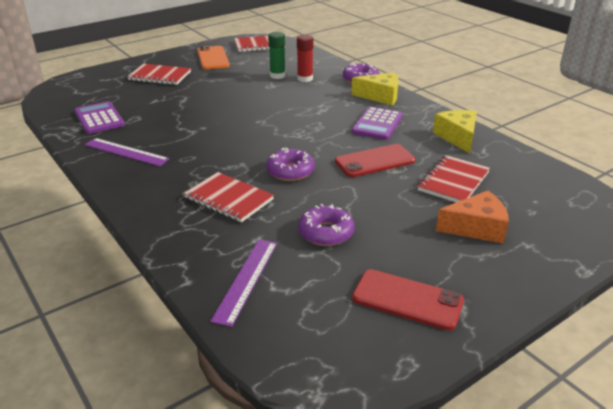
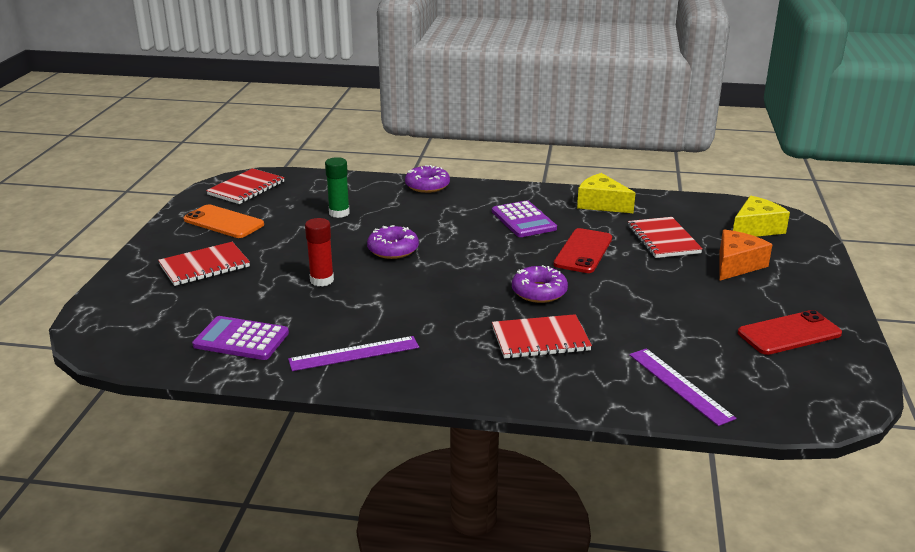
camera: 45 degrees left, 5 degrees down
(305, 79) = (373, 205): red glue stick -> red glue stick (322, 280)
(326, 232) = (660, 322): purple donut -> purple donut (393, 249)
(380, 96) = (476, 194): yellow cheese -> yellow cheese (755, 228)

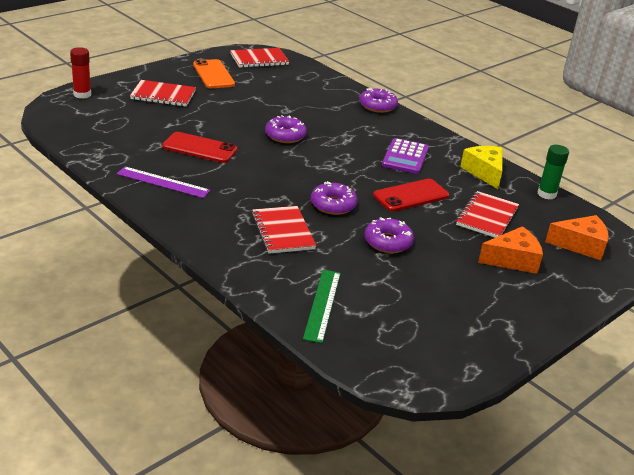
camera: 35 degrees right, 5 degrees up
(241, 339) = (118, 144): purple calculator -> none
(322, 280) = (213, 133): red glue stick -> red glue stick (82, 94)
(339, 213) = (290, 98): green glue stick -> green glue stick (546, 194)
(540, 339) = (283, 231): red notebook -> red notebook turned 45 degrees clockwise
(633, 300) = (388, 242): none -> purple donut
(680, 385) = (322, 305): purple ruler -> green ruler
(755, 228) = (581, 245): yellow cheese -> orange cheese
(789, 333) = (463, 320): red phone -> red phone (200, 148)

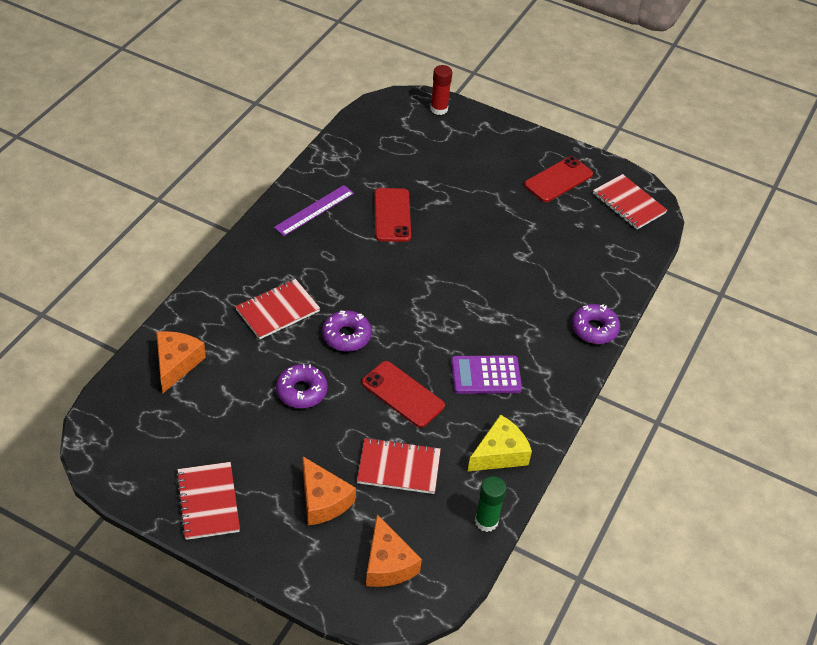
camera: 70 degrees right, 15 degrees up
(163, 95) = (480, 159): red notebook -> red notebook (208, 502)
(163, 182) = (314, 210): purple ruler -> purple ruler turned 45 degrees clockwise
(213, 74) = (558, 180): orange phone -> red phone
(285, 135) = (463, 268): purple donut -> none
(322, 305) = (176, 364): green ruler -> orange cheese

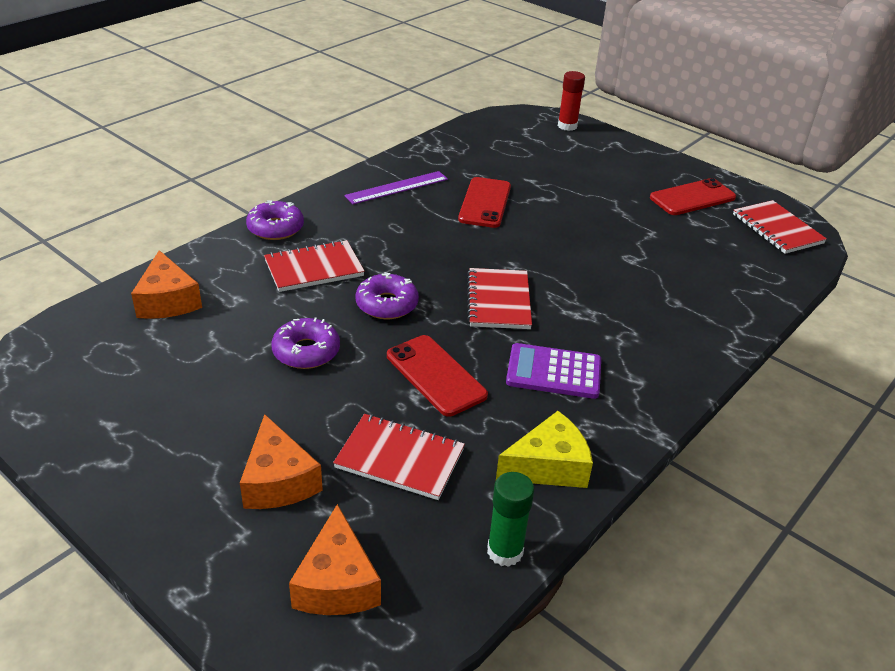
camera: 15 degrees right, 10 degrees down
(176, 364) = (168, 301): orange cheese -> orange cheese turned 135 degrees clockwise
(208, 502) = (123, 455): red notebook -> red notebook (498, 301)
(594, 329) = (713, 344): purple donut -> purple donut (275, 228)

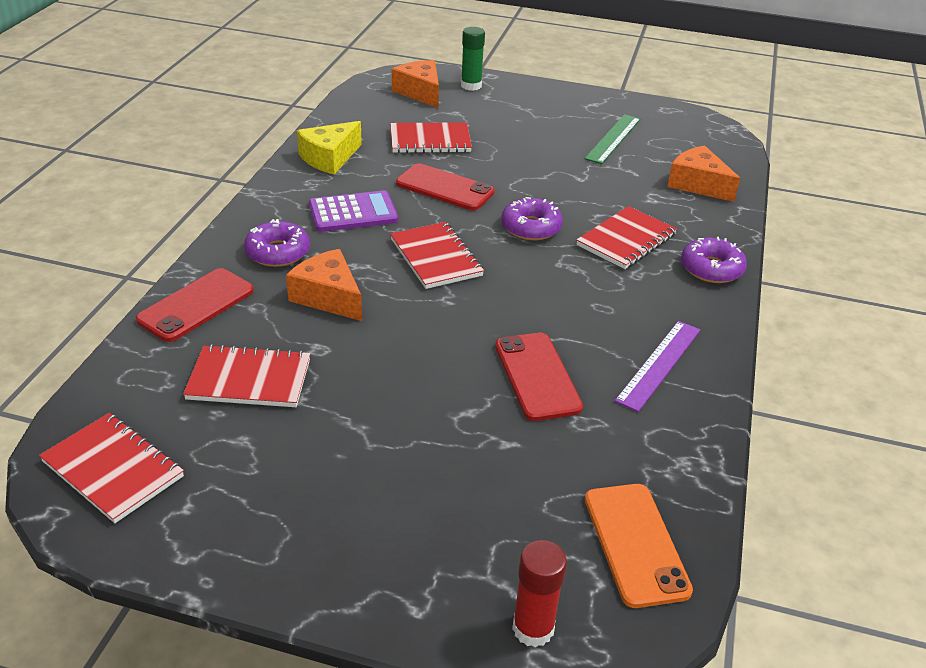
camera: 155 degrees right, 0 degrees up
(169, 389) = (613, 138): none -> green ruler
(278, 481) = (492, 117): orange cheese -> orange cheese (328, 297)
(306, 351) = (554, 179): purple donut -> purple donut (278, 252)
(496, 133) = (635, 544): none -> orange phone
(505, 551) = (337, 119): green glue stick -> green glue stick (471, 86)
(686, 253) = (249, 379): none -> red notebook
(692, 198) = (251, 495): red phone -> red phone (196, 305)

